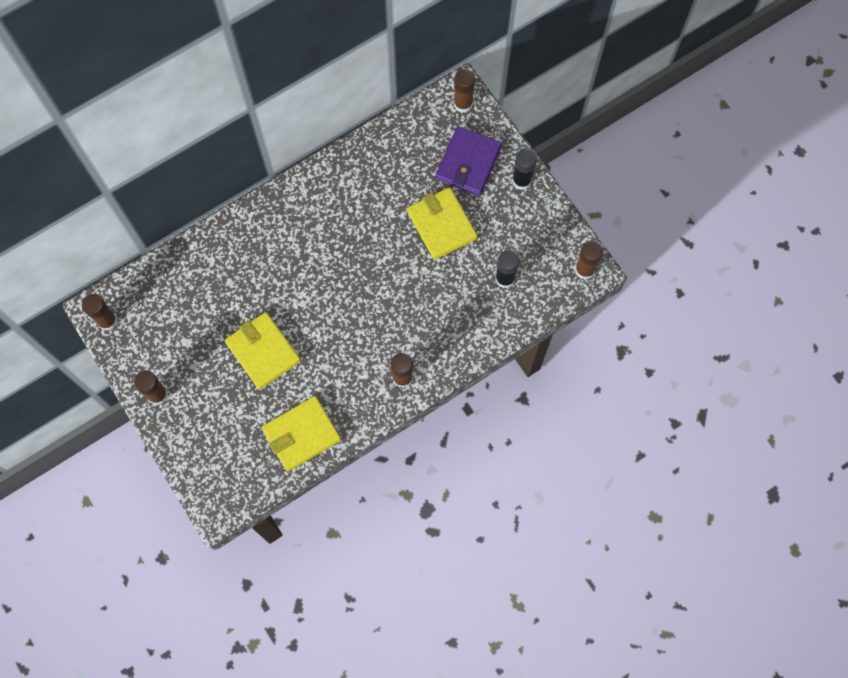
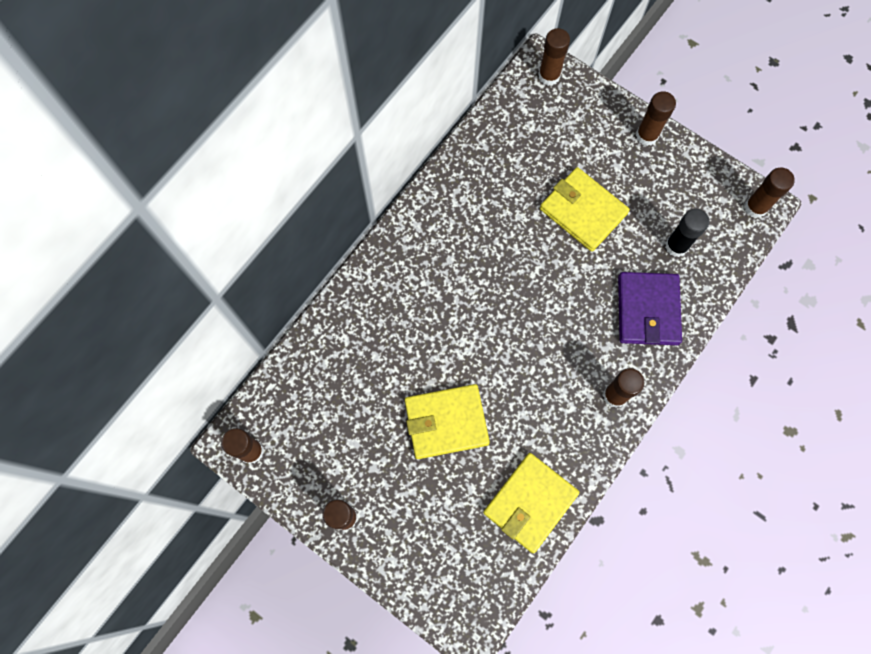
camera: 20 degrees left, 0 degrees up
(263, 351) = (446, 422): yellow wallet -> yellow wallet turned 45 degrees counterclockwise
(468, 162) = (582, 135): purple wallet -> purple wallet (648, 310)
(521, 181) = (646, 135): black glue stick -> brown glue stick

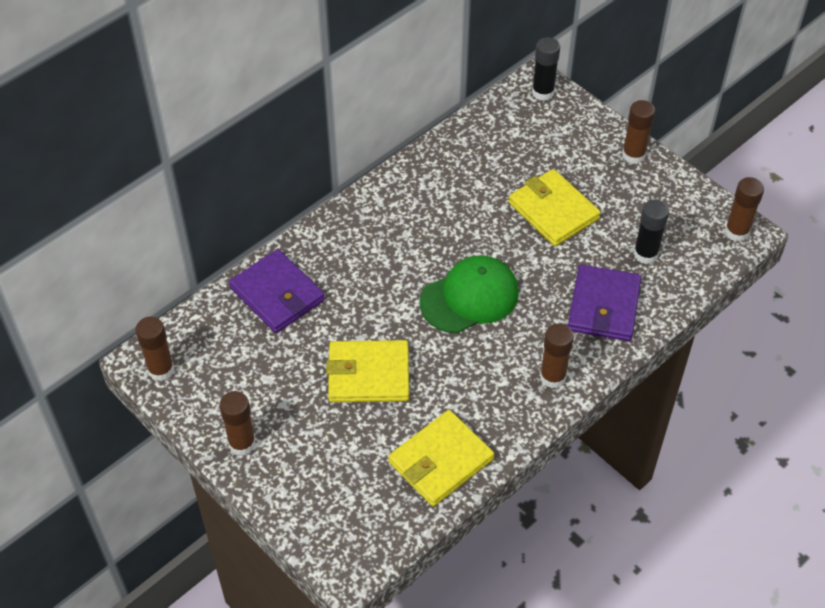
camera: 10 degrees right, 20 degrees down
(343, 348) = (277, 294): none -> purple wallet
(523, 321) = (469, 297): none -> green cap
(549, 76) = (543, 92): brown glue stick -> black glue stick

